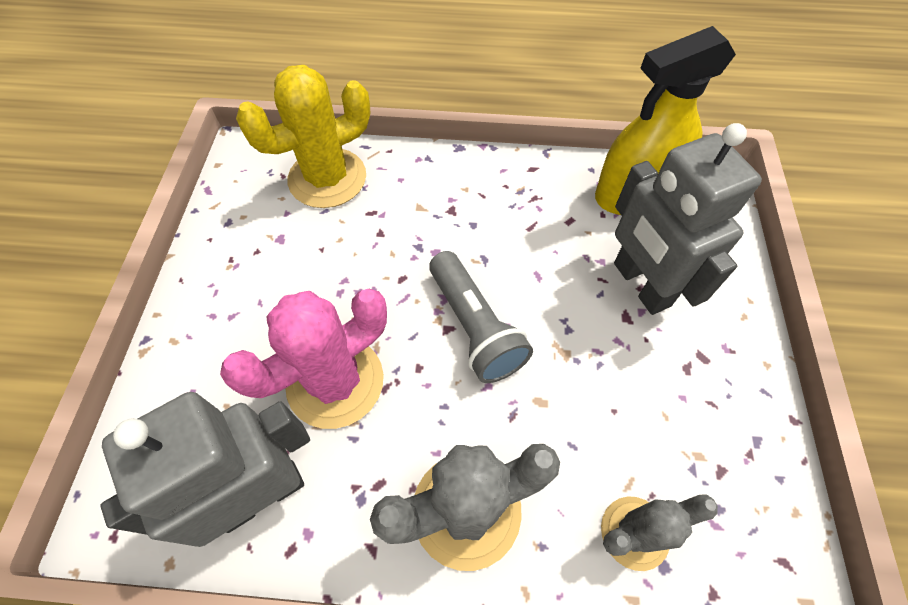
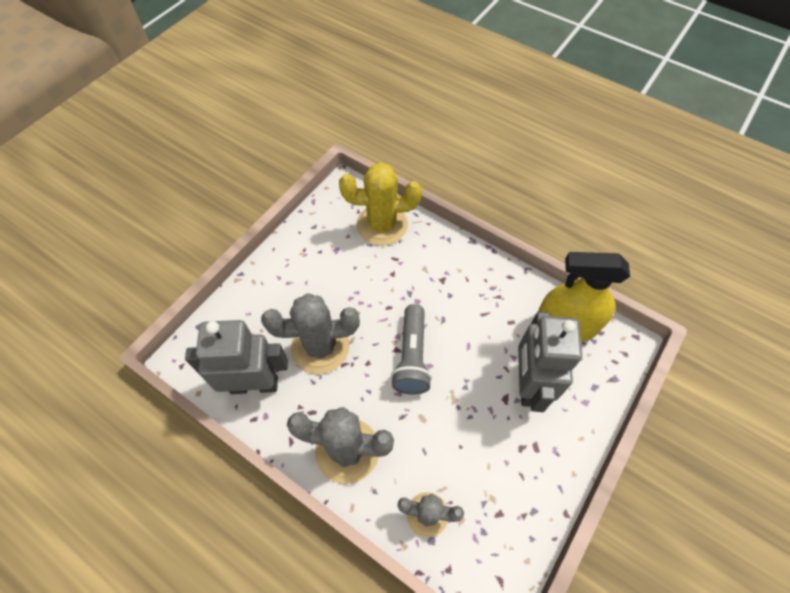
camera: 30 degrees right, 0 degrees up
(335, 382) = (320, 347): pink cactus -> grey cactus

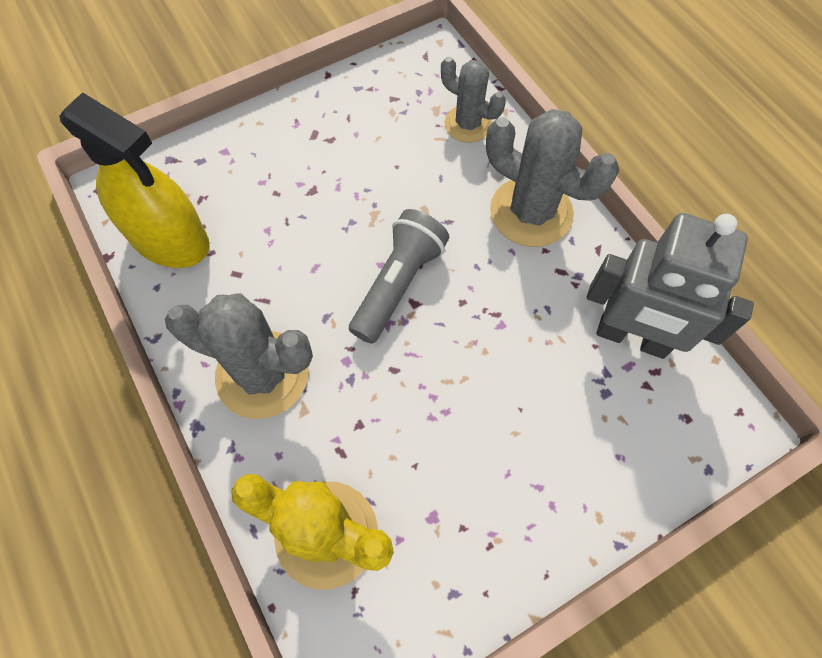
camera: 155 degrees left, 5 degrees up
(320, 347) = (521, 352): grey cactus -> grey cactus (262, 374)
(528, 384) = (274, 194): grey robot -> none

